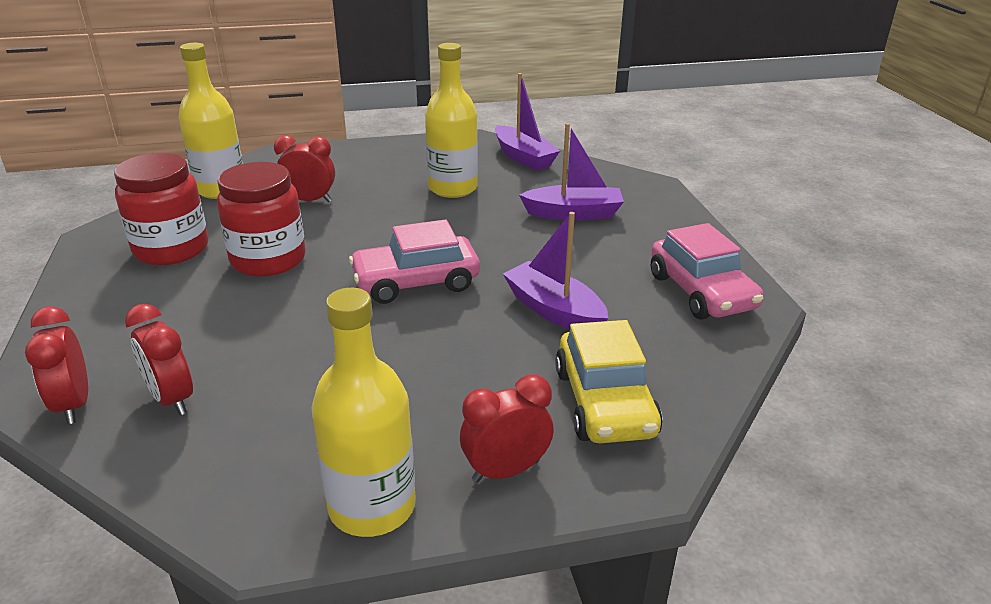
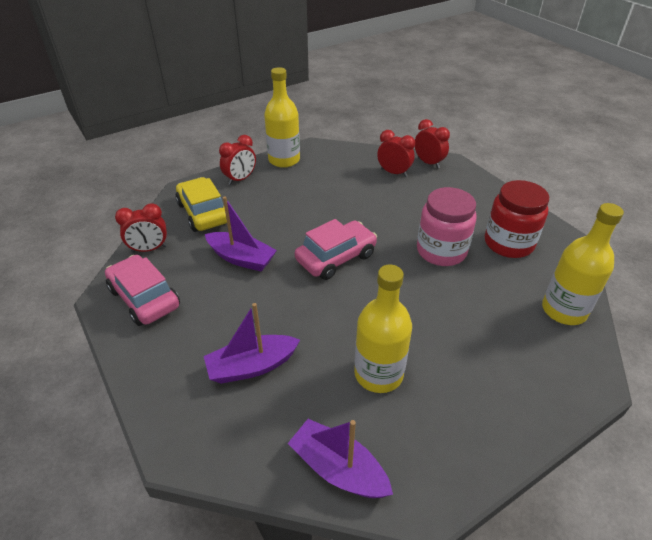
camera: 160 degrees right, 10 degrees up
(268, 260) = (441, 251): red jar -> pink jar
(309, 201) = (481, 317): red clock -> red clock (149, 249)

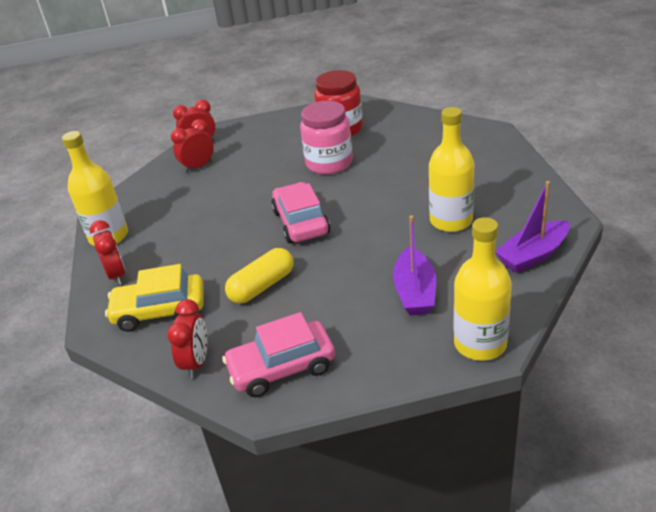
camera: 65 degrees left, 5 degrees down
(241, 258) = (262, 286): purple boat -> yellow capsule
(564, 310) = (425, 124): yellow bottle -> yellow bottle (480, 344)

